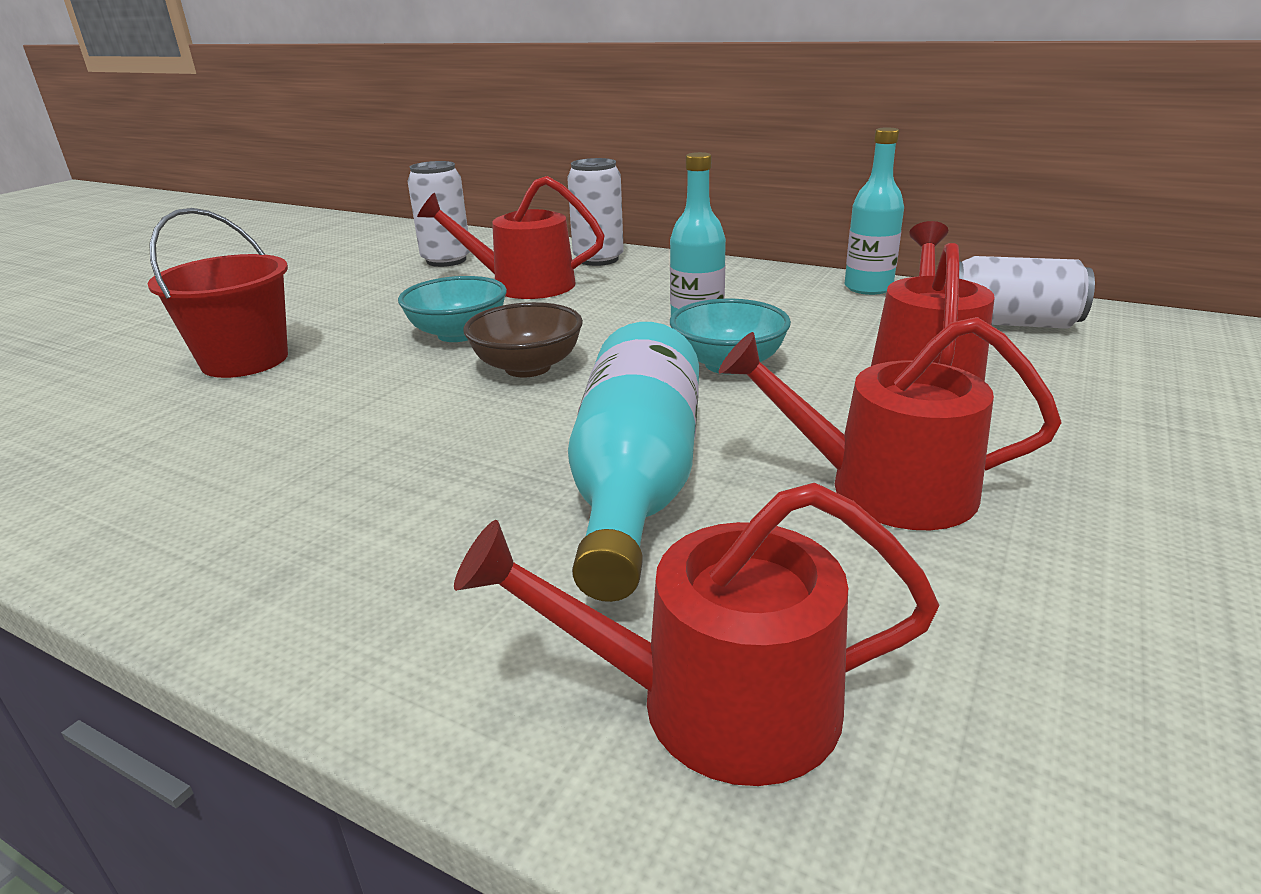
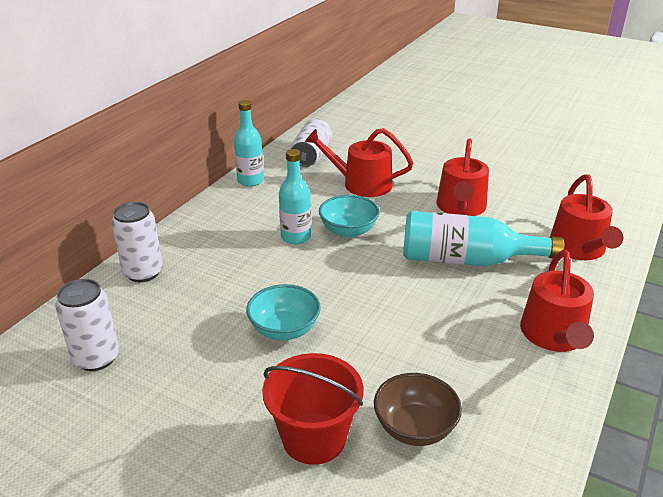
camera: 90 degrees left, 5 degrees up
(523, 285) = (190, 307): red watering can -> red watering can (554, 336)
(527, 367) = (344, 296): brown bowl -> brown bowl (415, 428)

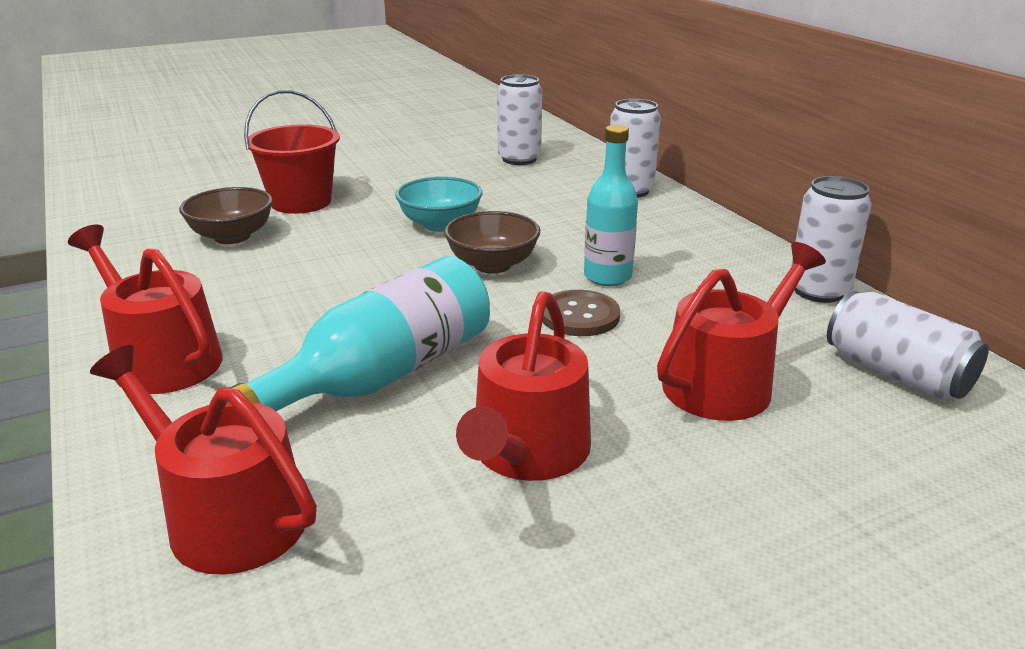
camera: 125 degrees right, 5 degrees down
(250, 181) = (818, 291): turquoise bottle -> white can
(323, 279) = (492, 265): none -> brown bowl
(348, 231) = (579, 316): turquoise bowl -> brown button
(460, 207) = (527, 453): red watering can -> red watering can turned 120 degrees counterclockwise

